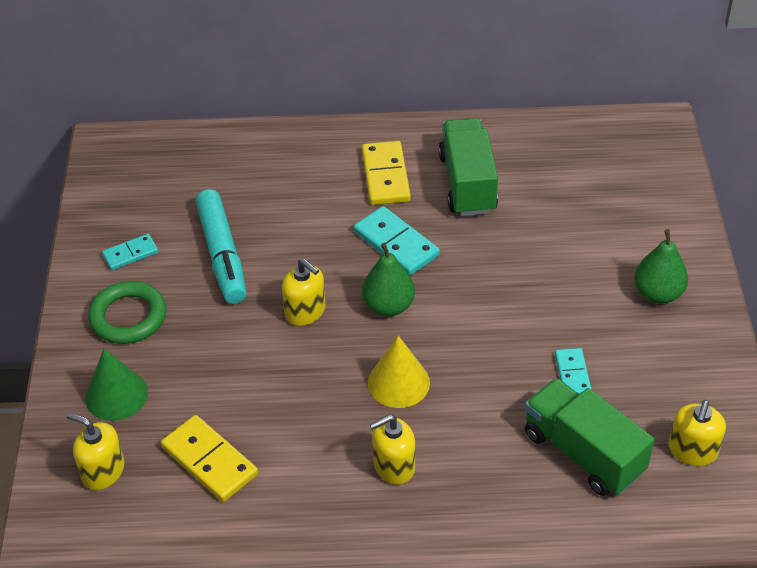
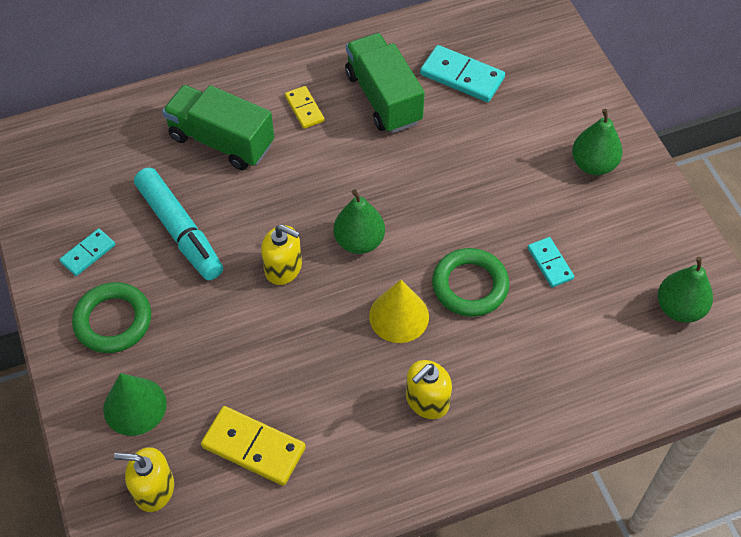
camera: 20 degrees left, 10 degrees up
(386, 176) = (304, 109): yellow domino -> yellow domino, size x0.60
(396, 244) = (341, 176): turquoise domino -> turquoise domino (462, 76)
(481, 373) = (470, 285): none -> green ring
(583, 453) = (588, 338): green truck -> green truck (221, 141)
(692, 450) = (679, 308): yellow soap dispenser -> green pear

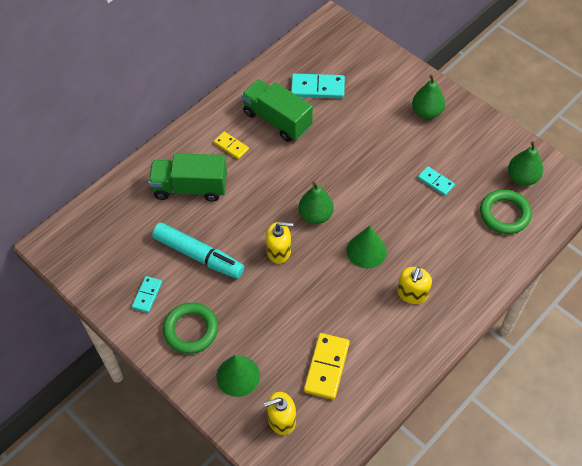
camera: 25 degrees left, 0 degrees up
(253, 447) = (327, 367): yellow domino -> yellow domino turned 75 degrees counterclockwise
(399, 316) = (366, 250): yellow cone -> green cone
(470, 285) = (397, 214): green ring -> green ring (504, 214)

